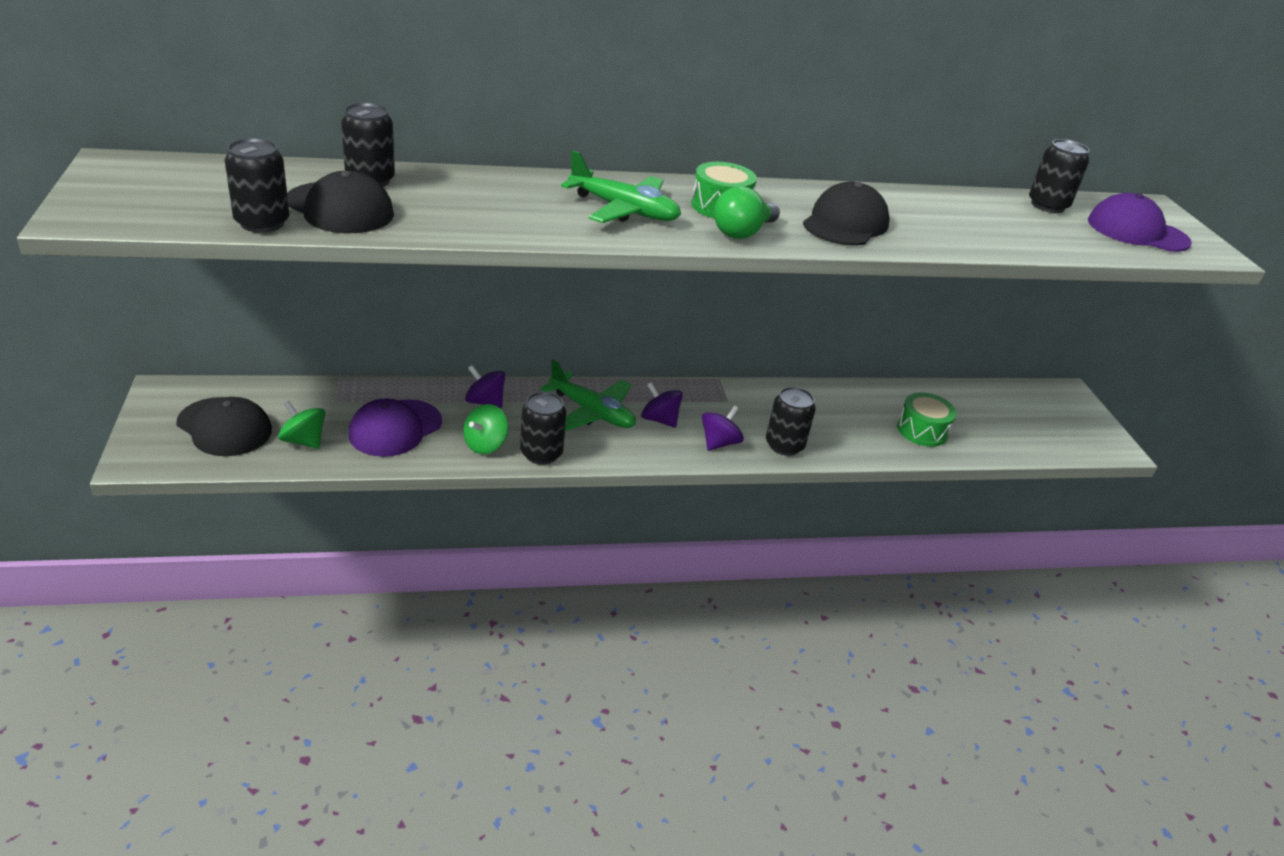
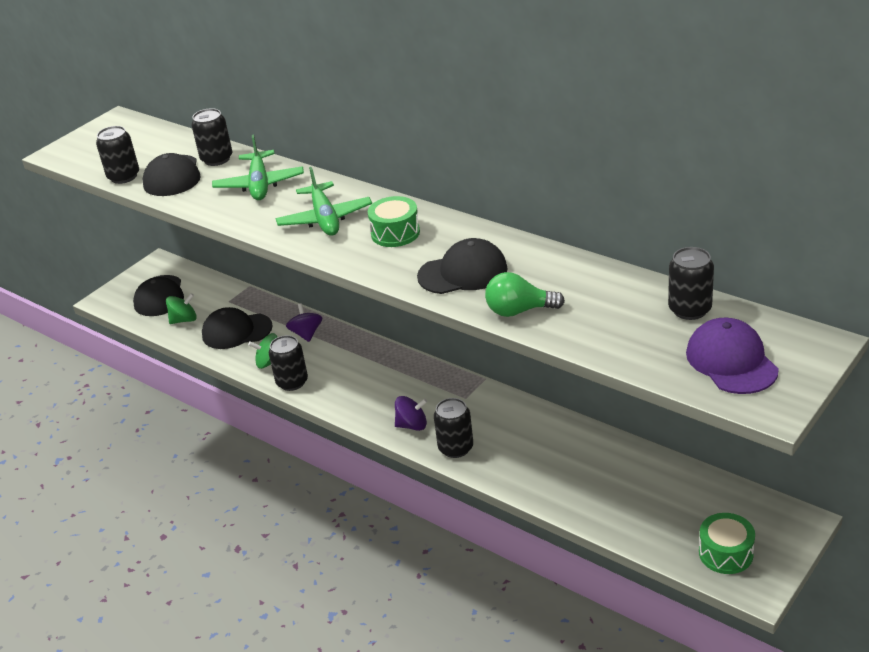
camera: 55 degrees right, 0 degrees up
(304, 441) = (184, 320): green spinning top -> green spinning top turned 75 degrees clockwise
(395, 428) = (236, 331): purple cap -> black cap
(592, 412) = (360, 367): green plane -> green plane (259, 184)
(659, 420) = (396, 391): purple spinning top -> none
(742, 232) = (372, 258): green light bulb -> green light bulb (519, 311)
(922, 430) = (586, 487): green drum -> green drum (725, 553)

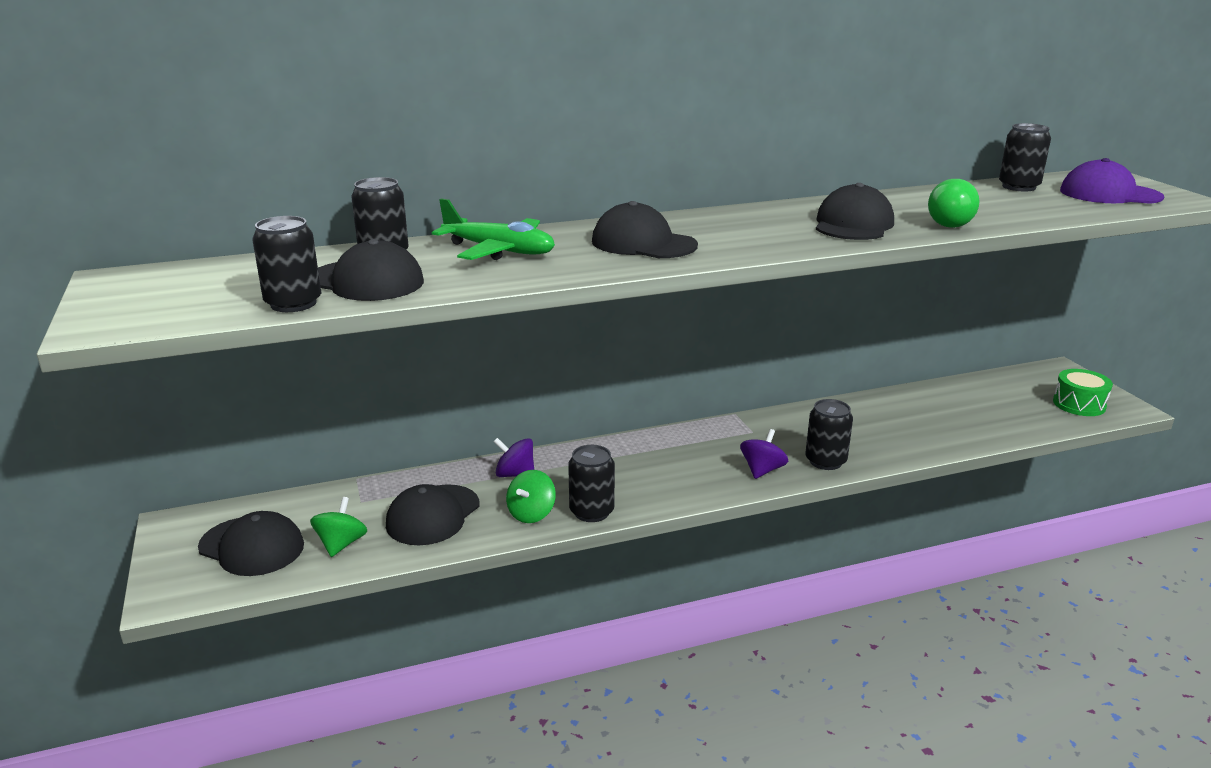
camera: 60 degrees left, 10 degrees down
(325, 219) = (643, 243): green plane -> black cap
(395, 233) = (731, 228): green drum -> none

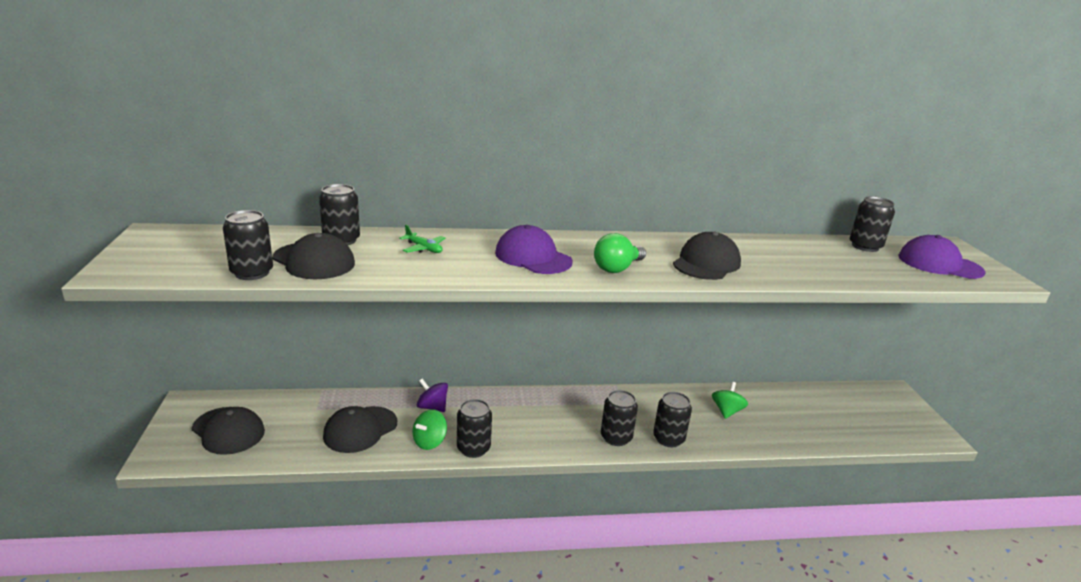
camera: 10 degrees right, 0 degrees up
(341, 544) = (288, 441): green spinning top -> green spinning top (727, 411)
(499, 251) = (424, 248): green plane -> green plane, size x0.54
(643, 243) = (533, 257): black cap -> purple cap
(762, 470) = (616, 437): purple spinning top -> black can
(952, 223) = (787, 274): green light bulb -> green light bulb (617, 268)
(1079, 404) = (898, 425): green drum -> none

